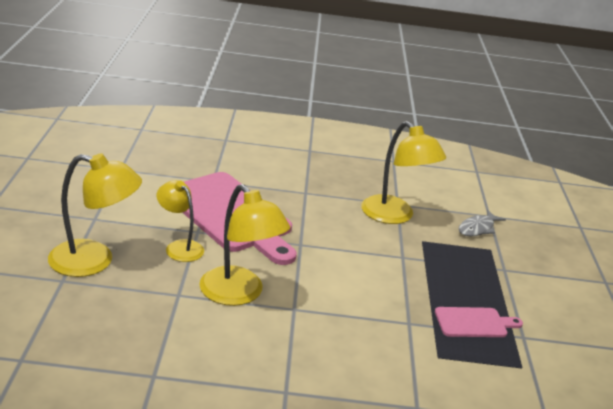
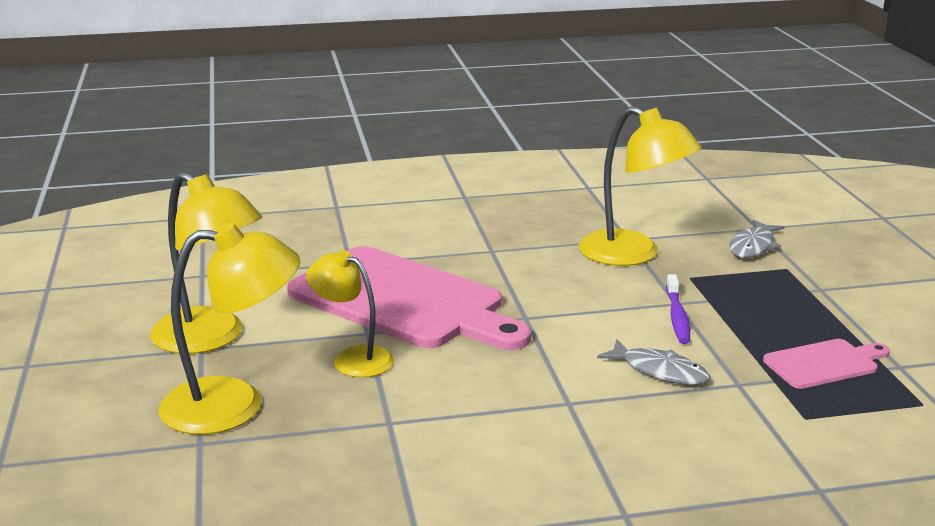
camera: 10 degrees left, 5 degrees down
(239, 294) = (478, 401): yellow lamp -> yellow lamp (210, 338)
(363, 301) = (659, 371): none -> grey fish
(397, 267) = (677, 317): none -> purple toothbrush

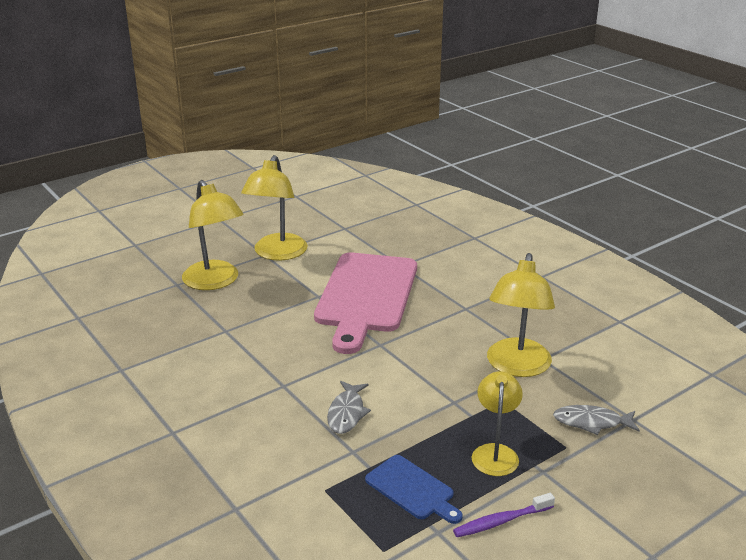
camera: 65 degrees right, 5 degrees up
(353, 358) = (285, 300): yellow lamp -> yellow lamp (495, 453)
(677, 317) = (432, 406): purple toothbrush -> purple toothbrush (501, 521)
(825, 364) = (412, 489): pink cutting board -> blue cutting board

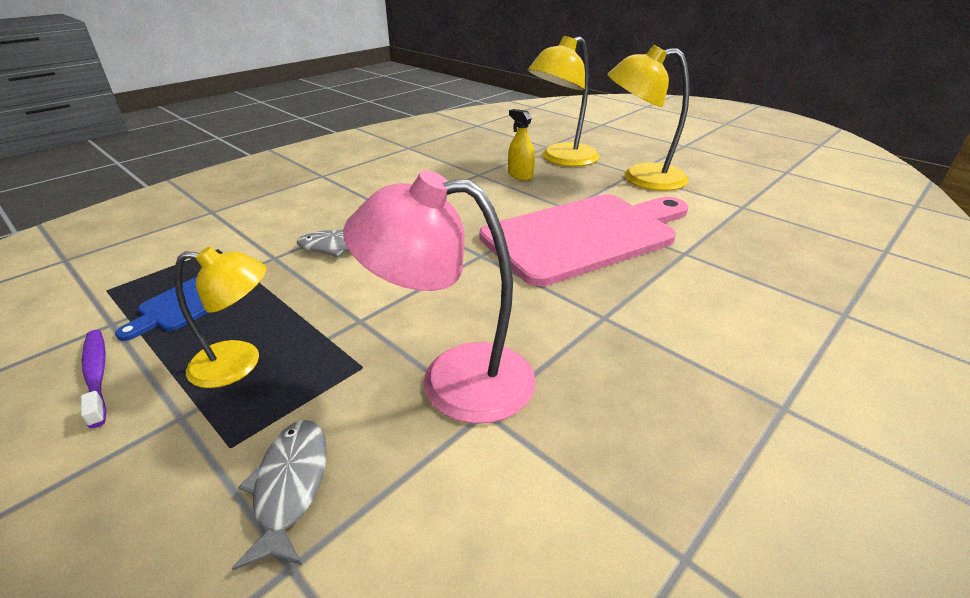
camera: 80 degrees right, 5 degrees up
(241, 308) = (520, 175): none -> yellow spray bottle
(365, 296) = (585, 236): pink cutting board -> pink cutting board turned 150 degrees clockwise
(517, 367) = (454, 380): yellow lamp -> pink lamp

